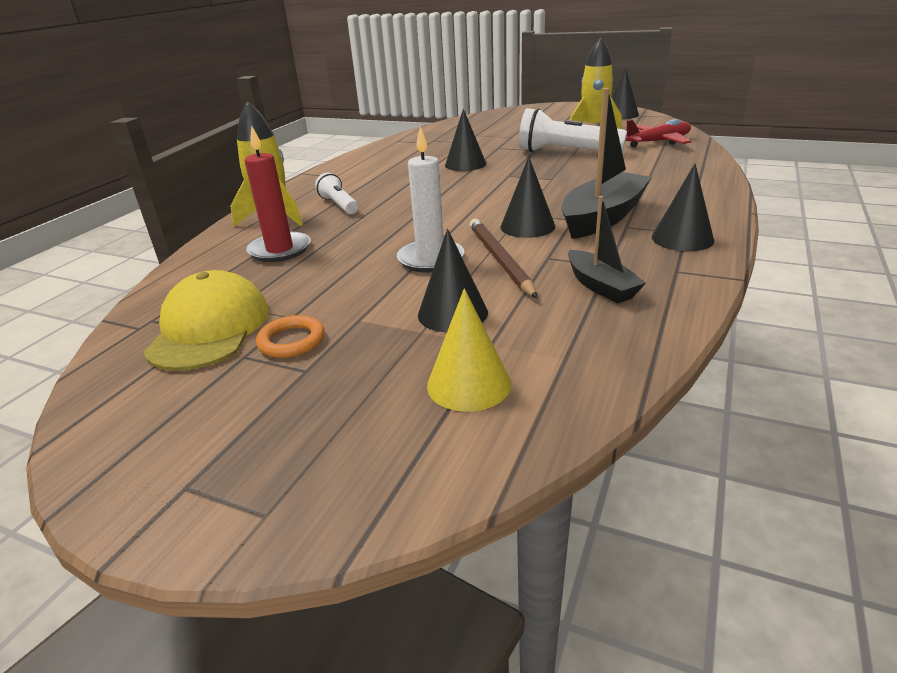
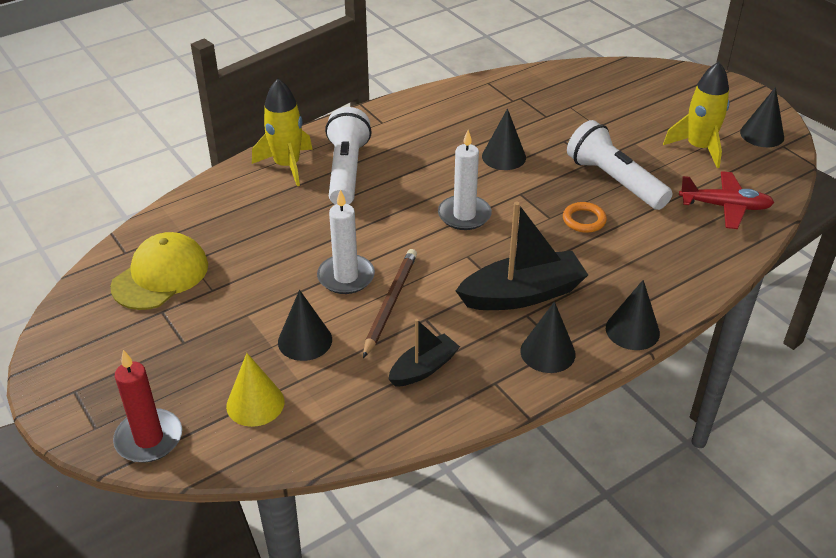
camera: 30 degrees right, 10 degrees up
(280, 250) = (260, 211): red candle -> red candle (149, 439)
(291, 341) = (195, 313): orange ring -> orange ring (584, 220)
(339, 205) = (346, 171): white flashlight -> white flashlight, size x1.83
(482, 196) = (464, 215): none -> white candle
(527, 226) = (453, 274): black cone -> black cone (632, 330)
(601, 286) = (423, 368): black boat -> black boat turned 135 degrees counterclockwise

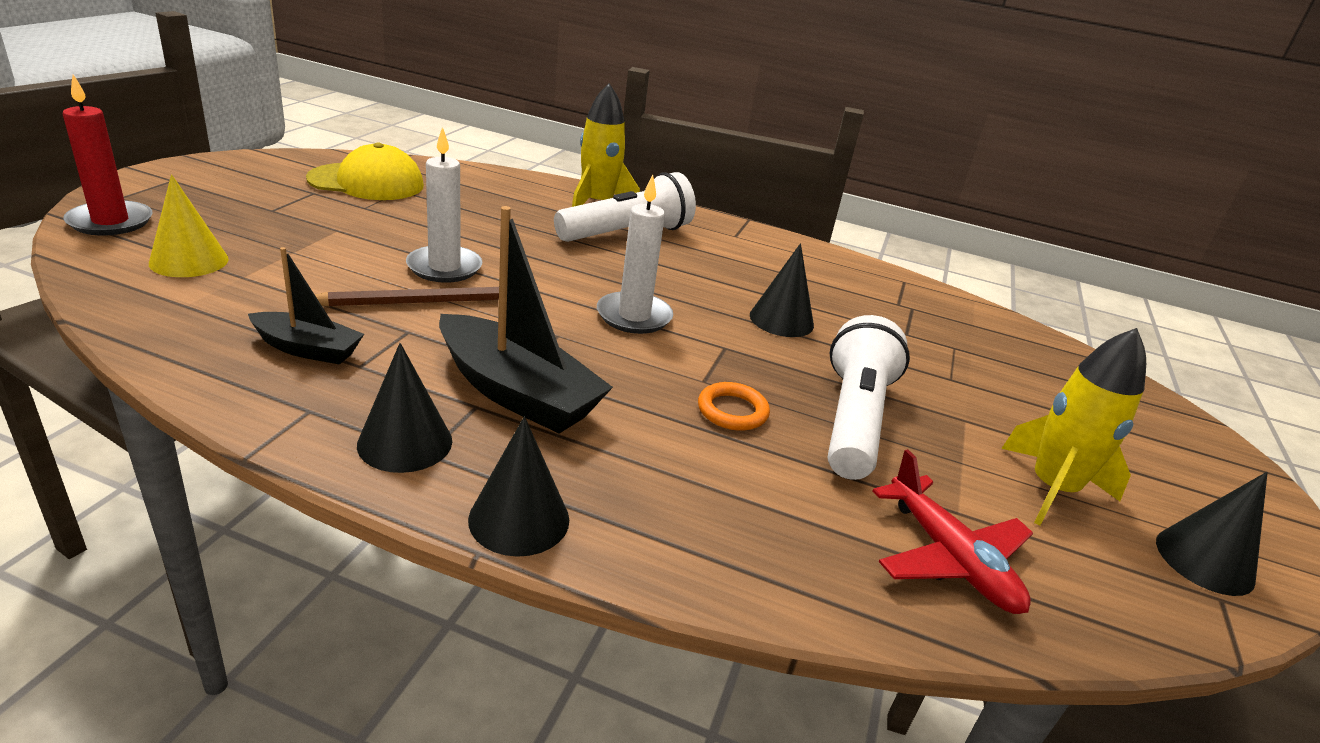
camera: 50 degrees right, 10 degrees down
(305, 340) = (314, 266): black cone -> none

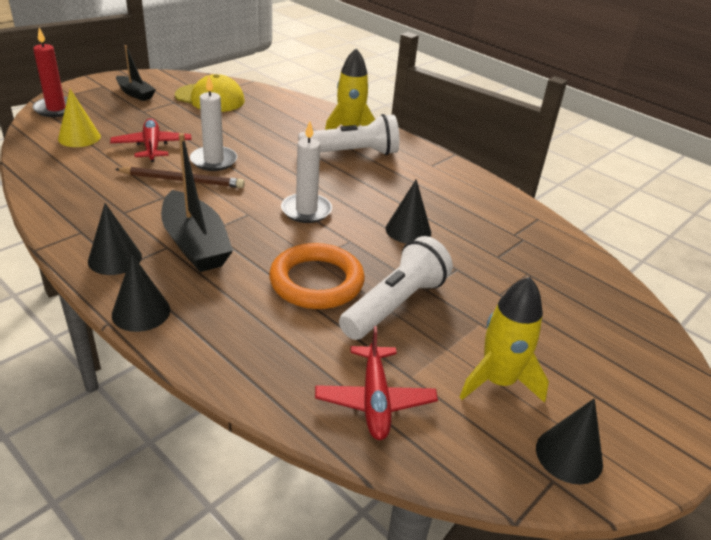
camera: 25 degrees right, 5 degrees up
(308, 349) = (103, 198): black boat -> black boat (135, 94)
(329, 260) = (152, 147): none -> red plane
(732, 411) = (316, 281): orange ring -> orange ring, size x2.00

